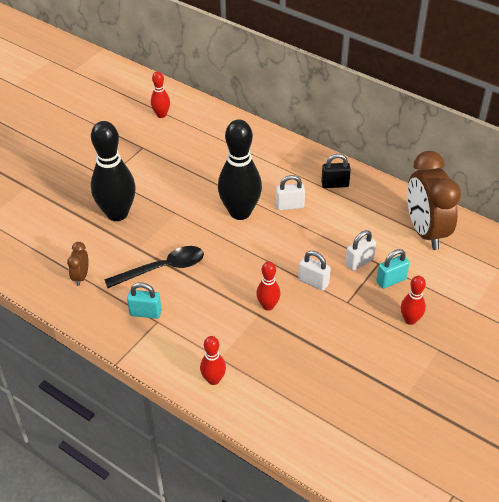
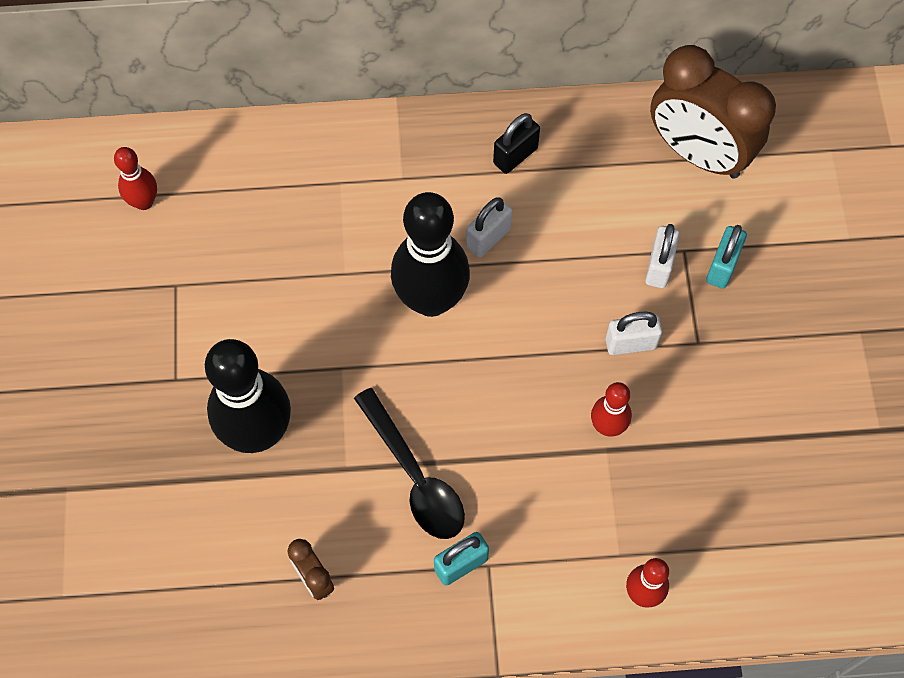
camera: 40 degrees left, 20 degrees up
(162, 268) = (414, 476): black spoon -> black spoon turned 120 degrees clockwise
(410, 320) = (794, 312): red bowling pin -> none

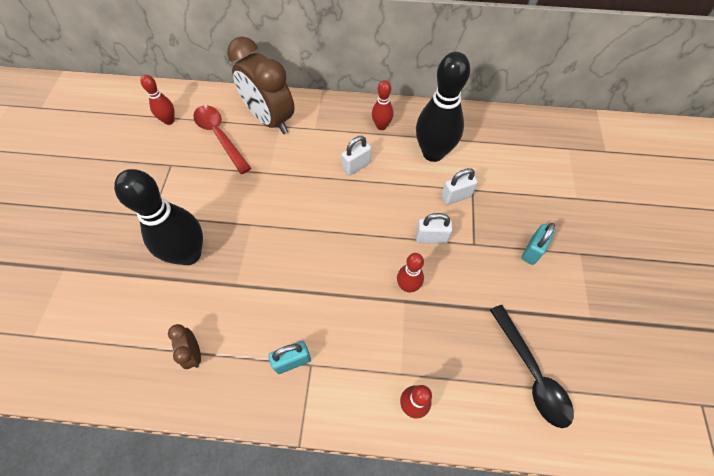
camera: 10 degrees right, 5 degrees down
(243, 218) = (220, 136): none -> red spoon
(414, 476) = (277, 297): black spoon -> black spoon (531, 373)
(431, 299) = (314, 194): black bowling pin -> black bowling pin (433, 153)
(515, 155) = (381, 126): black padlock -> red bowling pin
(659, 266) = (456, 196): white padlock -> white padlock turned 45 degrees clockwise
(698, 153) = (488, 139): brown clock -> brown clock (270, 119)
(722, 267) = (495, 202): turquoise padlock -> turquoise padlock (532, 251)

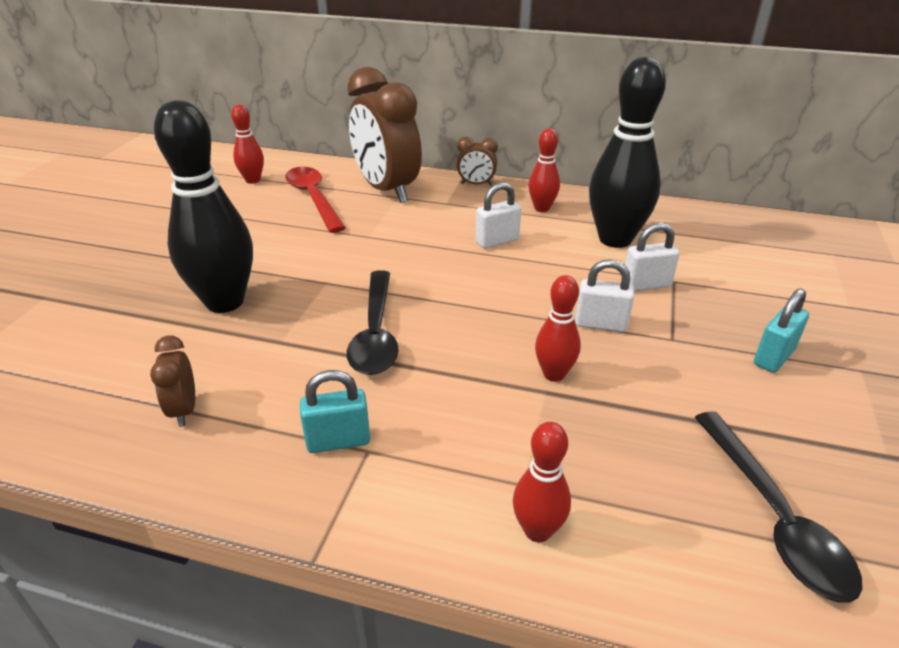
camera: 10 degrees right, 25 degrees down
(294, 268) = (375, 333): none -> black spoon
(332, 104) = (476, 184): none -> brown clock

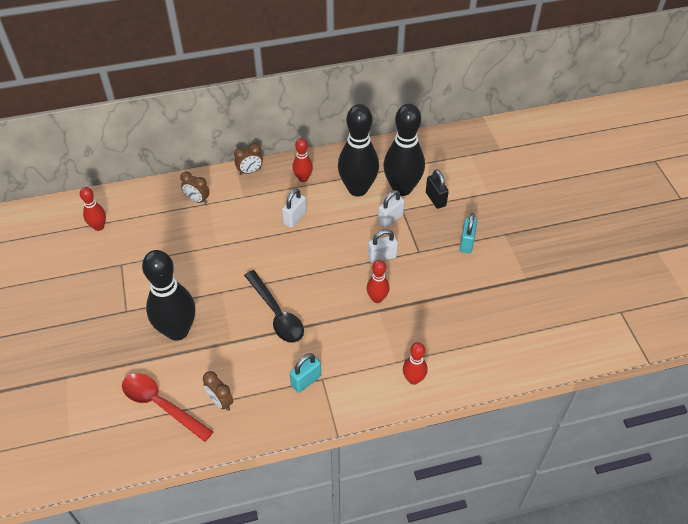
camera: 30 degrees left, 15 degrees up
(314, 198) = (156, 227): red spoon -> red spoon (161, 405)
(386, 190) = (197, 200): brown clock -> brown clock, size x0.44
(688, 258) = (402, 188): none -> black bowling pin
(741, 285) = (435, 199): none -> black padlock
(773, 517) = (494, 329): black spoon -> none

